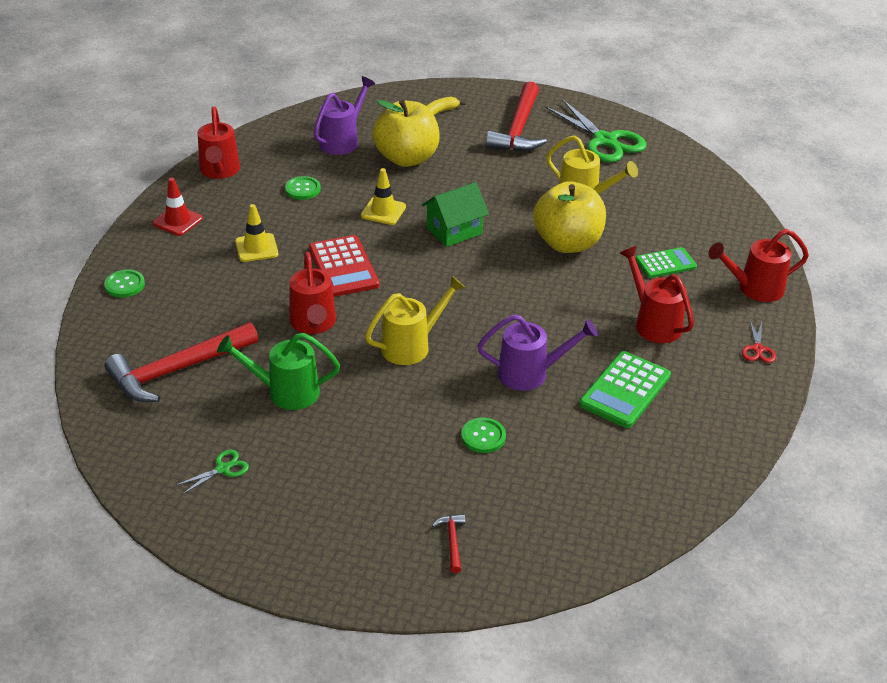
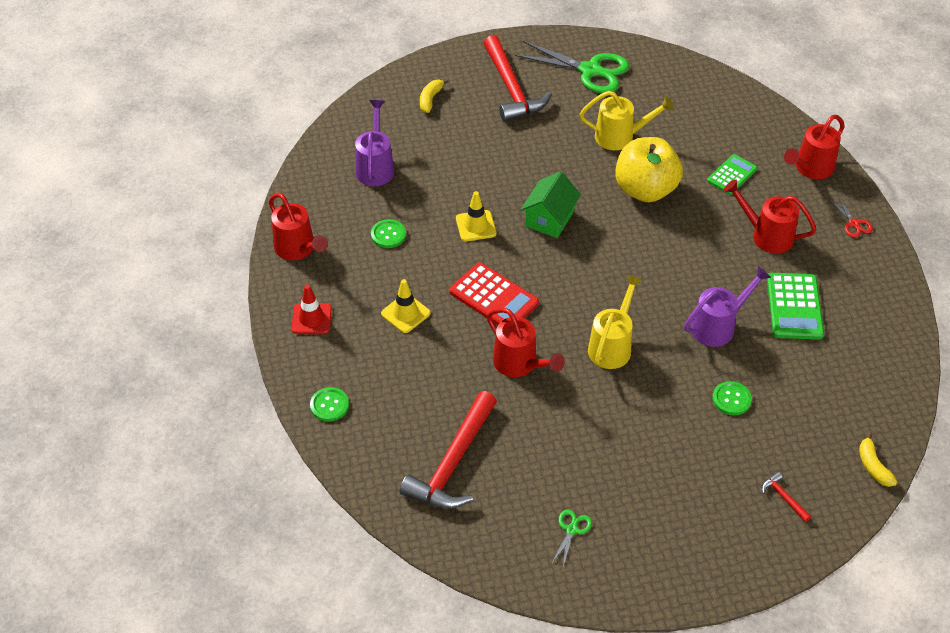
camera: 30 degrees left, 10 degrees up
(285, 392) = (555, 437): green watering can -> none
(406, 158) = (446, 161): yellow apple -> none
(574, 560) = (873, 466): none -> yellow banana

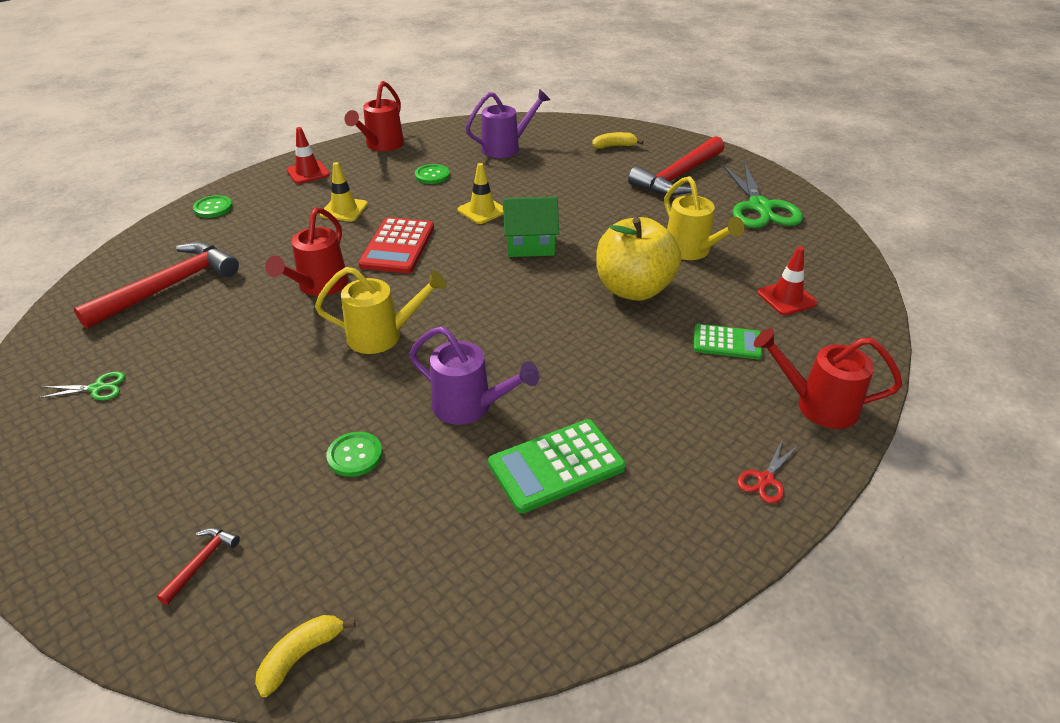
camera: 60 degrees right, 10 degrees down
(453, 463) = (169, 287): red hammer -> red hammer turned 135 degrees clockwise
(705, 122) = (786, 298): none -> red traffic cone
(766, 235) = (657, 401): red watering can -> none

